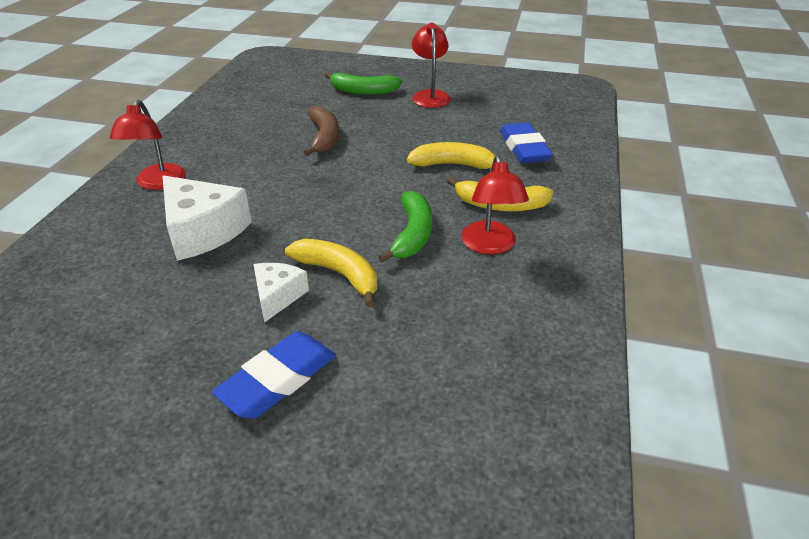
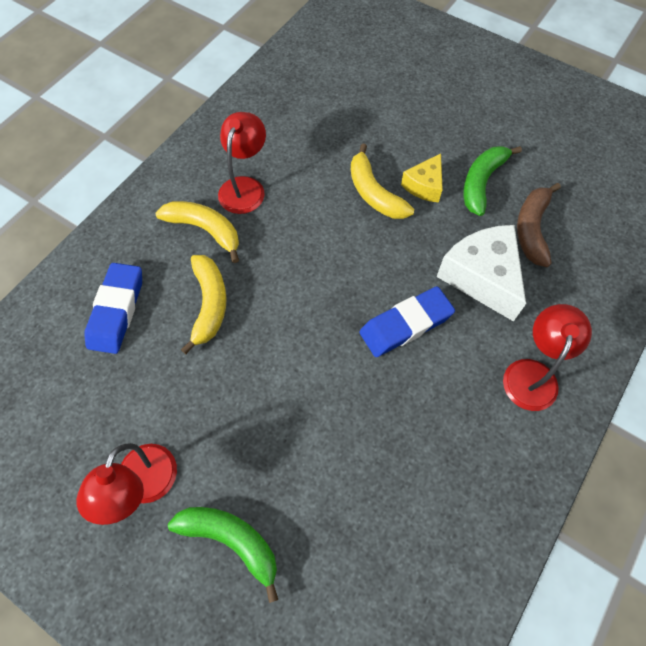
camera: 160 degrees left, 25 degrees up
(278, 296) = (424, 185): white cheese -> yellow cheese
(278, 380) = (433, 124): blue eraser -> blue eraser (405, 324)
(324, 138) = (329, 412): brown banana -> brown banana (532, 229)
(412, 234) = (300, 217): green banana -> green banana (481, 182)
(454, 165) = (209, 304): yellow banana -> yellow banana turned 120 degrees counterclockwise

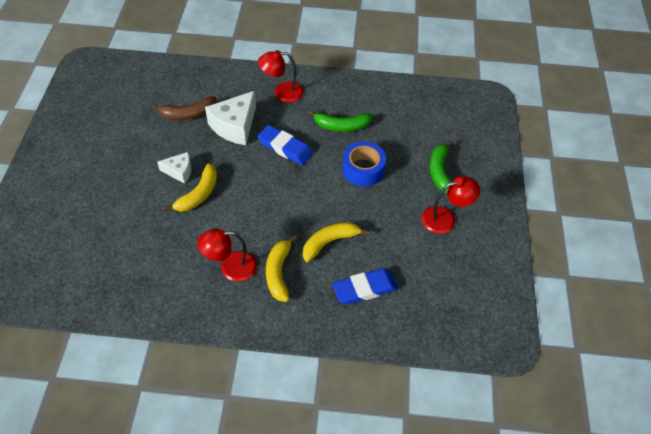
camera: 120 degrees left, 10 degrees down
(305, 415) = (363, 169): none -> blue tape
(424, 185) = (179, 171): yellow cheese -> white cheese
(481, 182) = (162, 145): green banana -> green banana (341, 126)

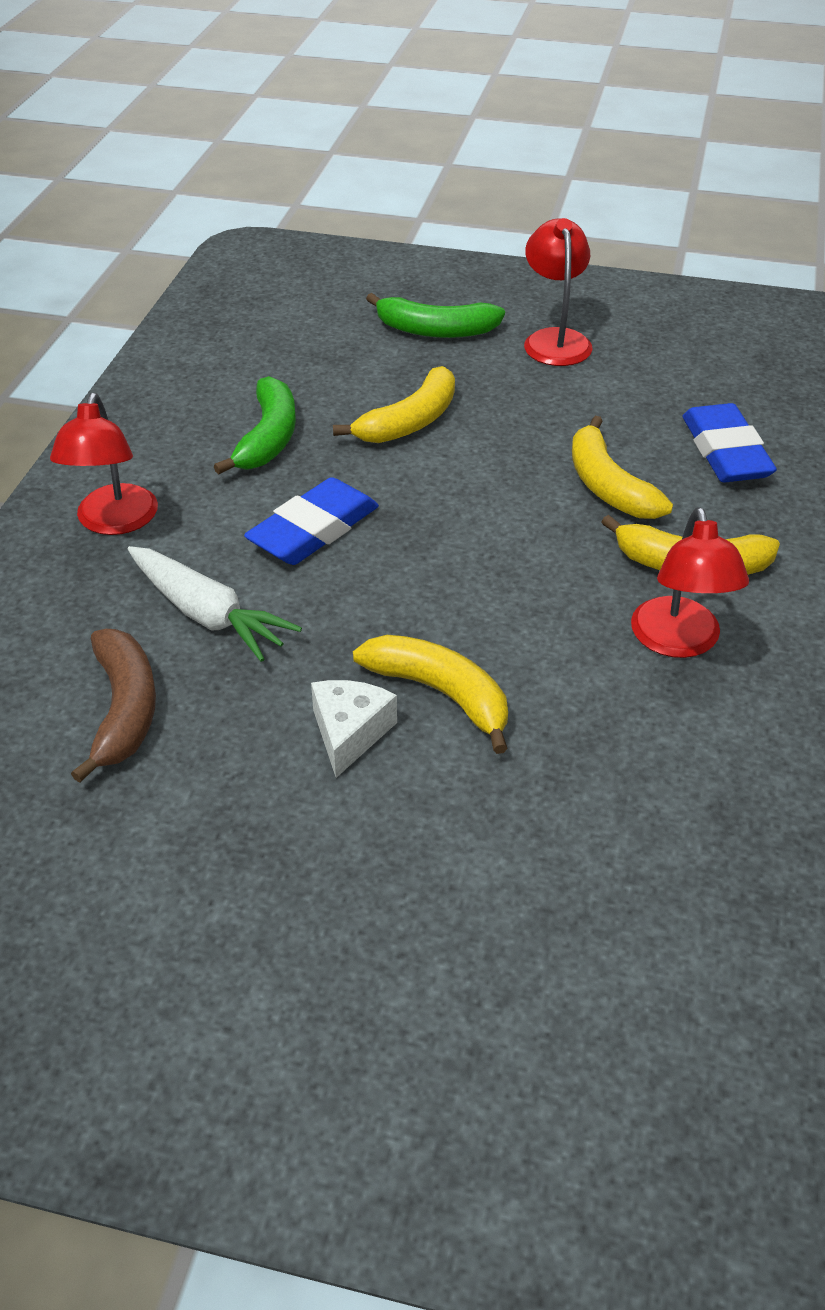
camera: 80 degrees left, 10 degrees down
(235, 126) = (208, 614): white cheese -> white carrot
(363, 169) = (410, 422): blue tape -> yellow banana

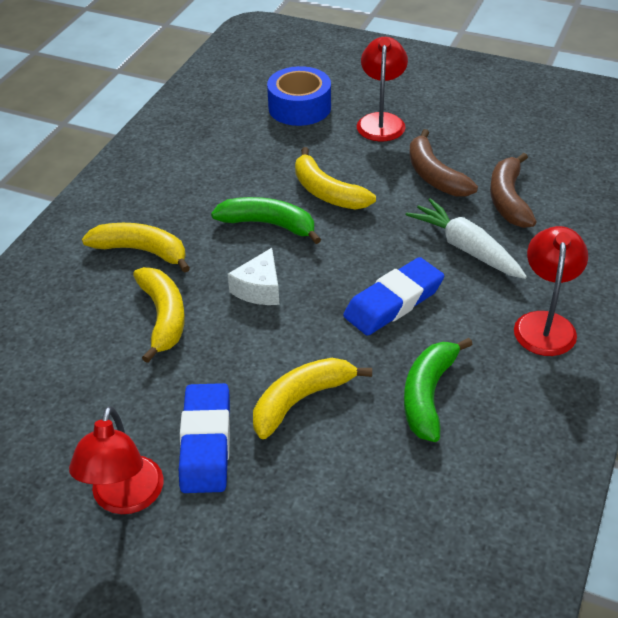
camera: 170 degrees left, 0 degrees up
(252, 749) = (434, 175): none -> brown banana
(349, 733) = (381, 178): white cheese -> white cheese (259, 289)
(435, 330) = (245, 531): green banana -> green banana (269, 224)
(552, 910) = (299, 107): none -> blue tape
(679, 642) = (178, 206): red lamp -> red lamp (381, 121)
(725, 452) = (54, 339): blue eraser -> blue eraser (206, 443)

